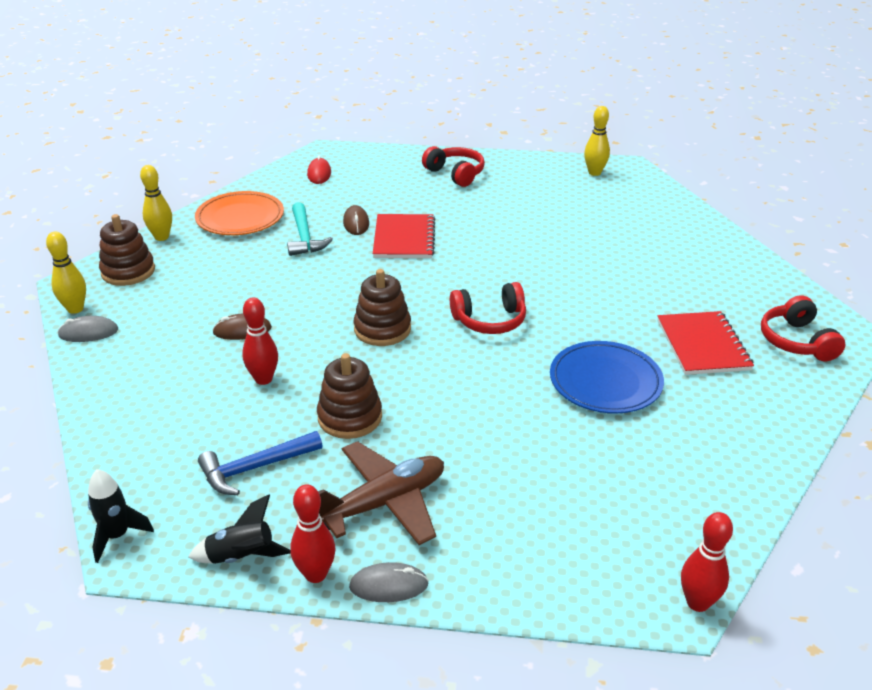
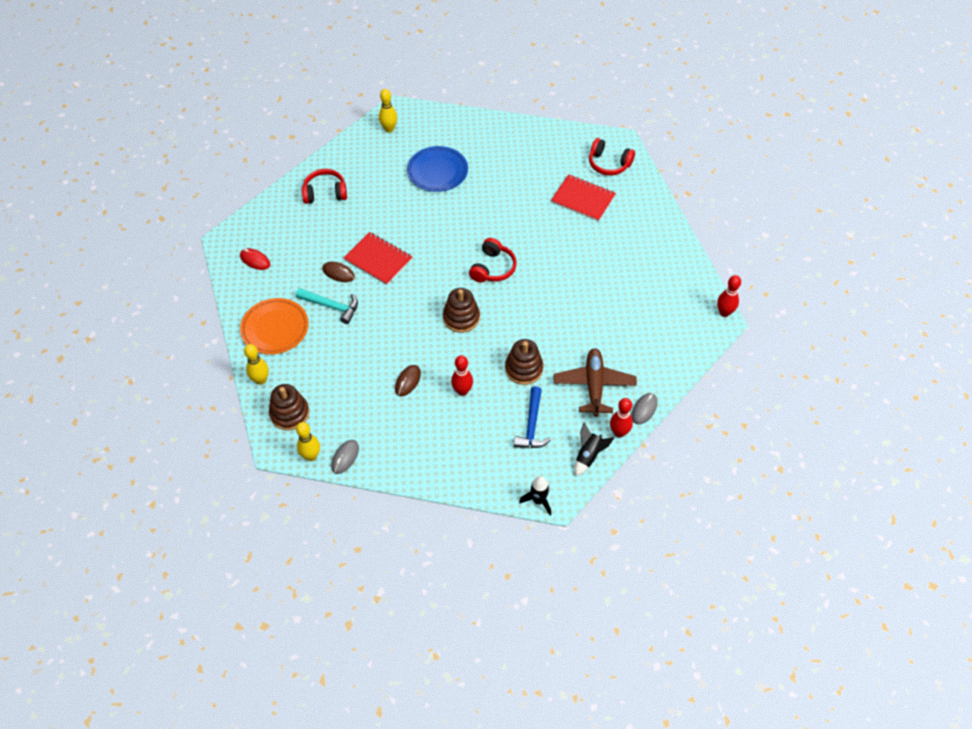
camera: 55 degrees left, 20 degrees up
(605, 382) = (578, 254): blue plate -> blue plate (437, 171)

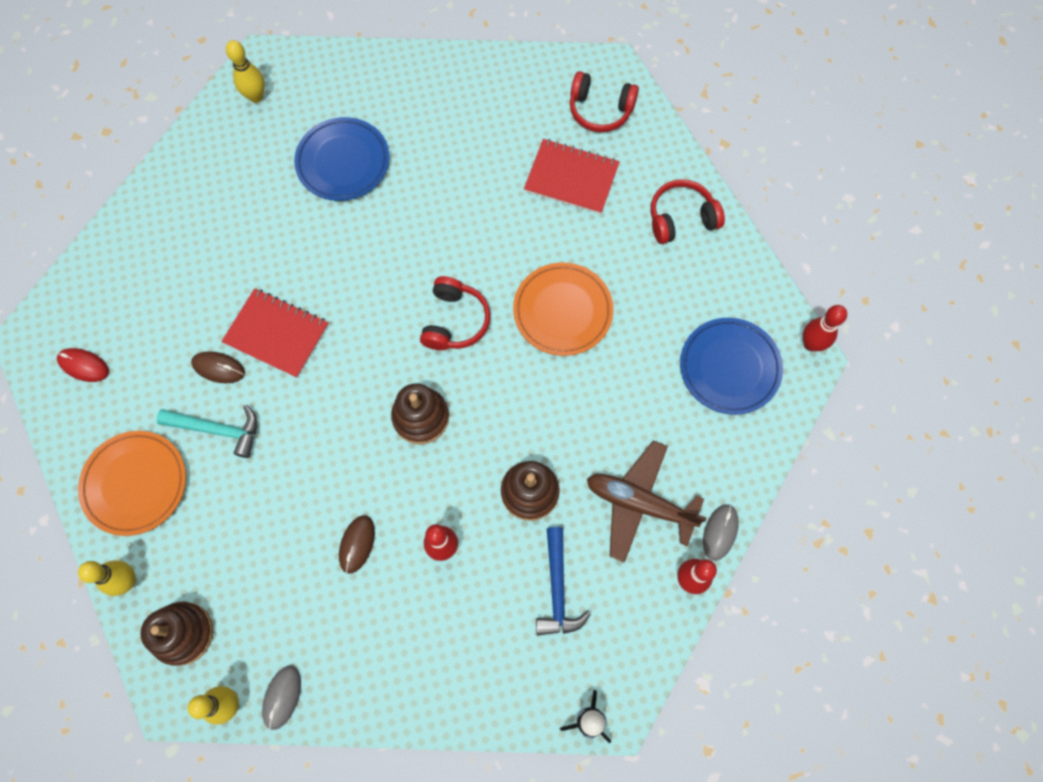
camera: 10 degrees left, 15 degrees up
(325, 193) = (175, 226): red headphones -> red headphones (681, 218)
(563, 272) = (562, 311): none -> orange plate
(588, 456) = (650, 628): black rocket -> none
(594, 385) = (639, 503): brown plane -> brown plane turned 60 degrees counterclockwise
(667, 318) = (729, 367): none -> blue plate

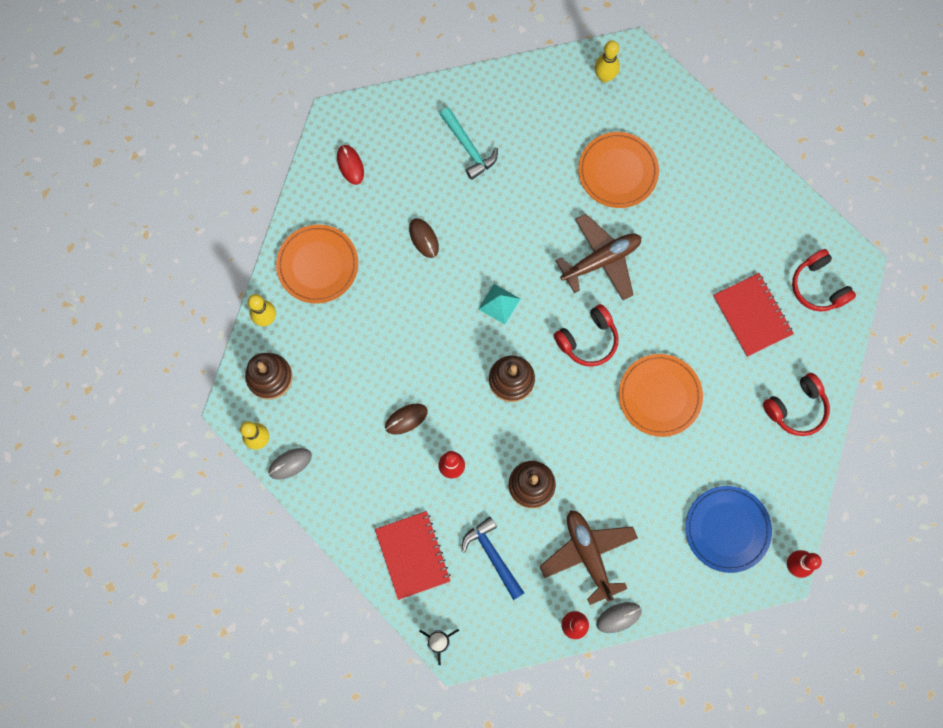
camera: 45 degrees right, 5 degrees up
(218, 429) = (390, 276): turquoise hammer -> turquoise hammer (468, 148)
(277, 334) = (475, 248): red notebook -> red notebook (413, 555)
(343, 162) = (617, 172): blue plate -> orange plate
(345, 362) = (499, 304): none -> turquoise pyramid
(400, 245) = (601, 260): none -> brown plane
(558, 590) = (492, 555): blue hammer -> blue hammer turned 105 degrees clockwise
(681, 218) = (796, 408): red headphones -> red headphones turned 120 degrees clockwise

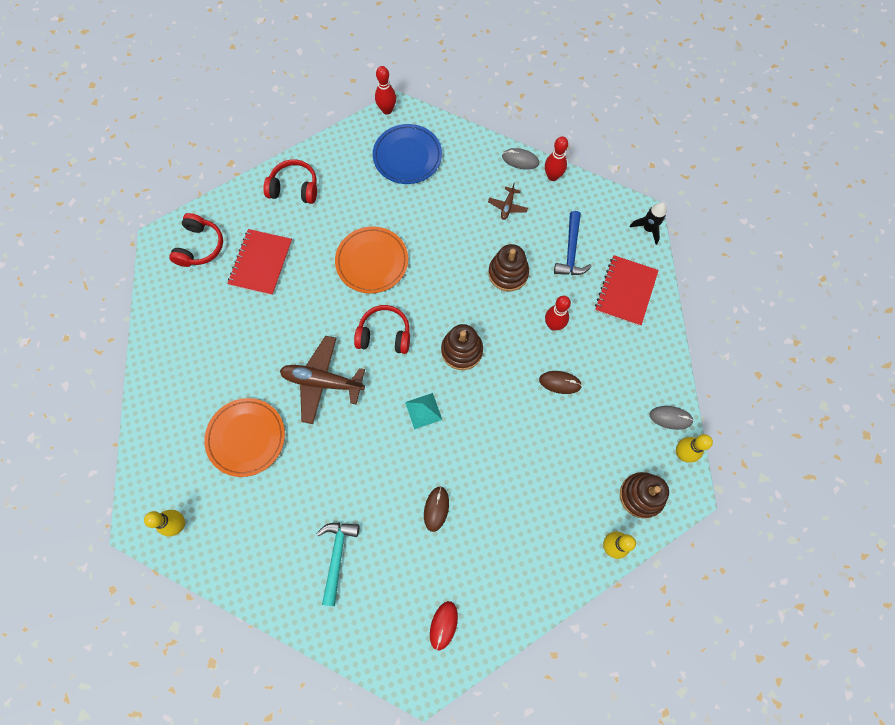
camera: 140 degrees left, 5 degrees down
(318, 265) = (537, 557): orange plate -> none
(588, 554) = (507, 206): brown plane -> brown plane, size x0.48

